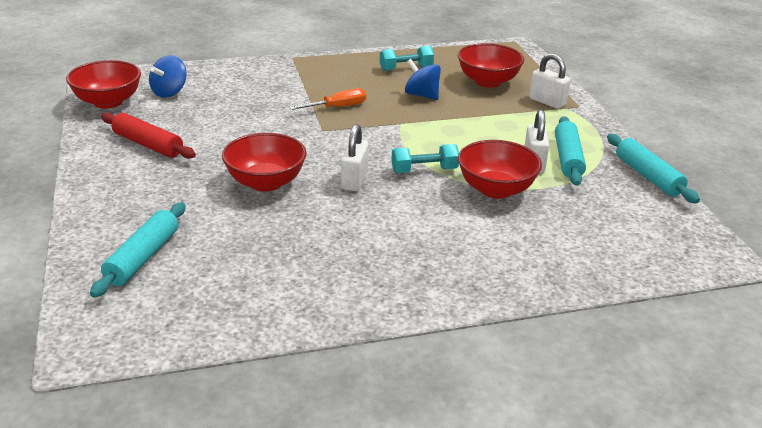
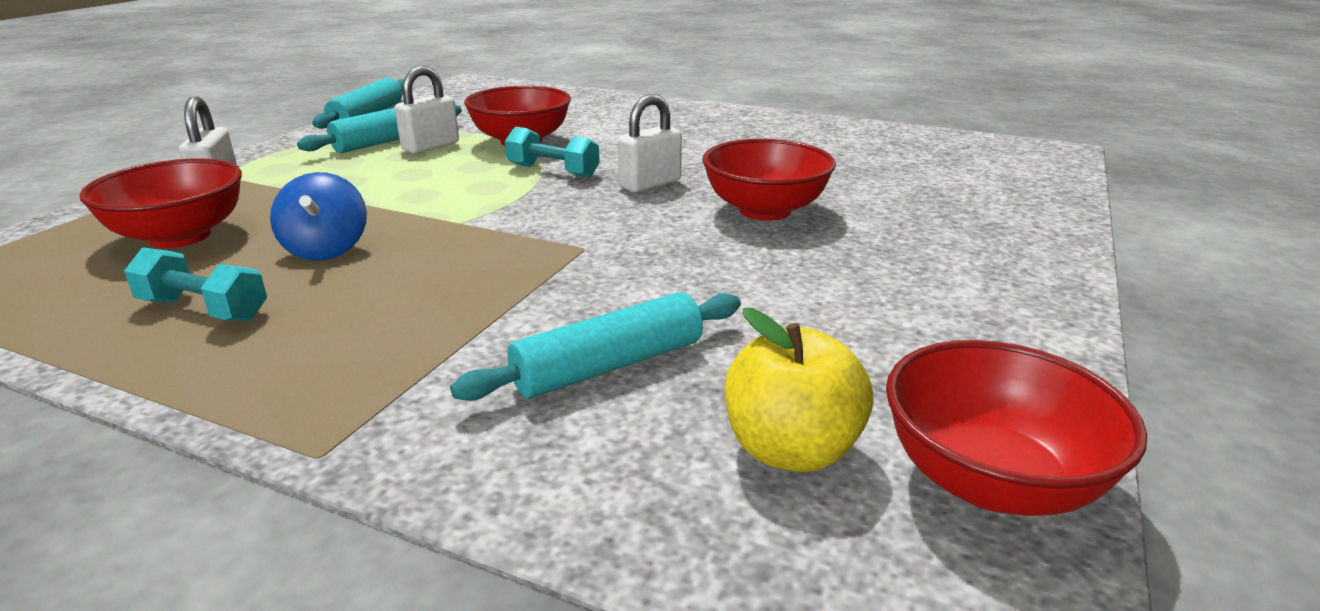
camera: 140 degrees left, 5 degrees down
(143, 257) = (979, 187): turquoise rolling pin -> turquoise rolling pin (608, 366)
(148, 144) = (919, 317): red rolling pin -> none
(169, 92) = (791, 450): blue spinning top -> yellow apple
(337, 107) = (493, 275): orange screwdriver -> none

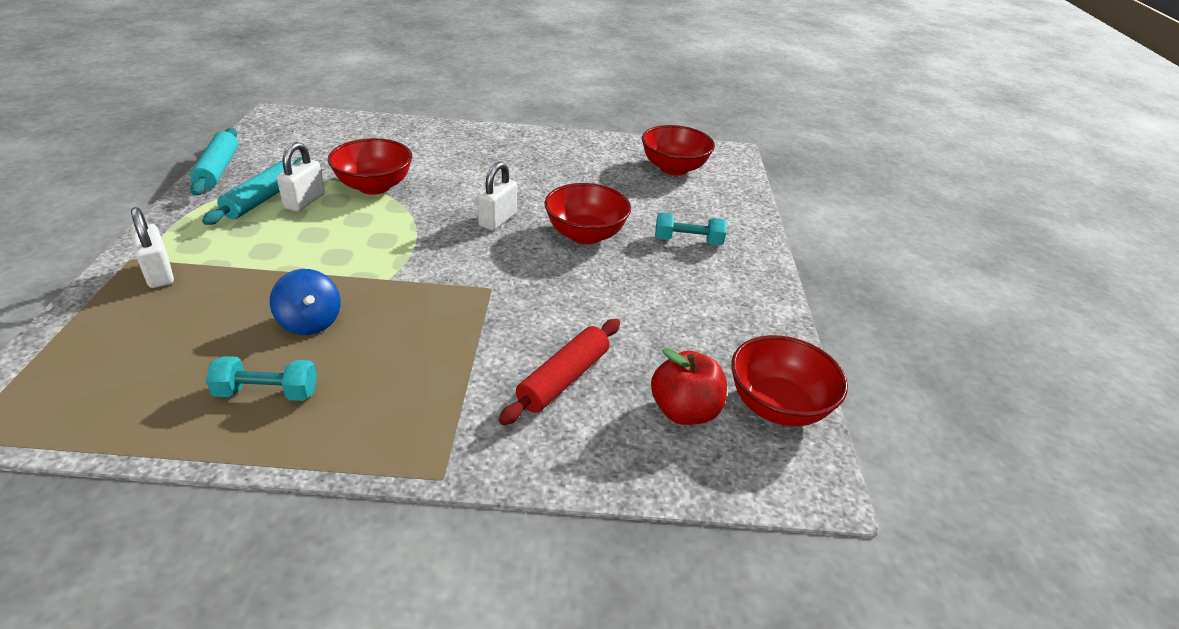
camera: 25 degrees left, 10 degrees up
(180, 236) = (179, 330): red bowl -> red bowl (673, 168)
(553, 171) = (420, 216): turquoise dumbbell -> turquoise dumbbell (688, 241)
(608, 366) = (563, 379): turquoise rolling pin -> red rolling pin
(791, 450) = (684, 411): yellow apple -> red apple

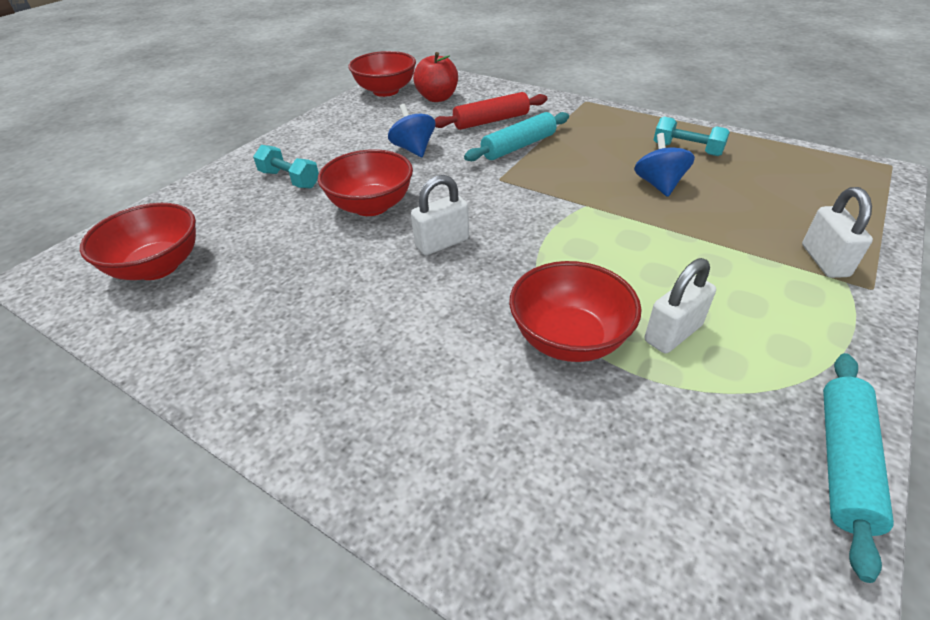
camera: 145 degrees left, 5 degrees up
(262, 199) = (737, 353): turquoise rolling pin -> turquoise rolling pin (518, 146)
(614, 304) = (414, 149): none -> blue spinning top

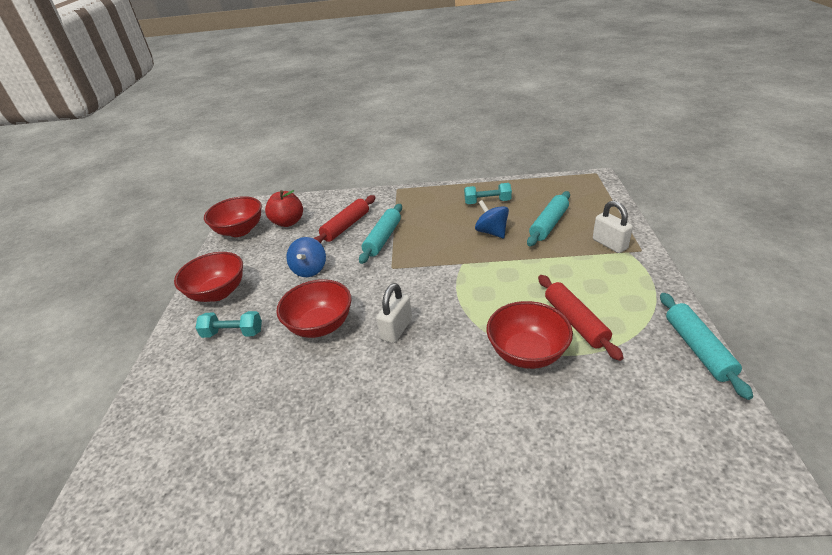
camera: 30 degrees left, 5 degrees down
(157, 267) = (192, 453): red bowl -> red bowl (218, 292)
(414, 149) = (309, 269): blue spinning top -> blue spinning top turned 120 degrees counterclockwise
(673, 333) = (575, 321): white padlock -> red rolling pin
(750, 203) = (548, 224): none -> turquoise rolling pin

